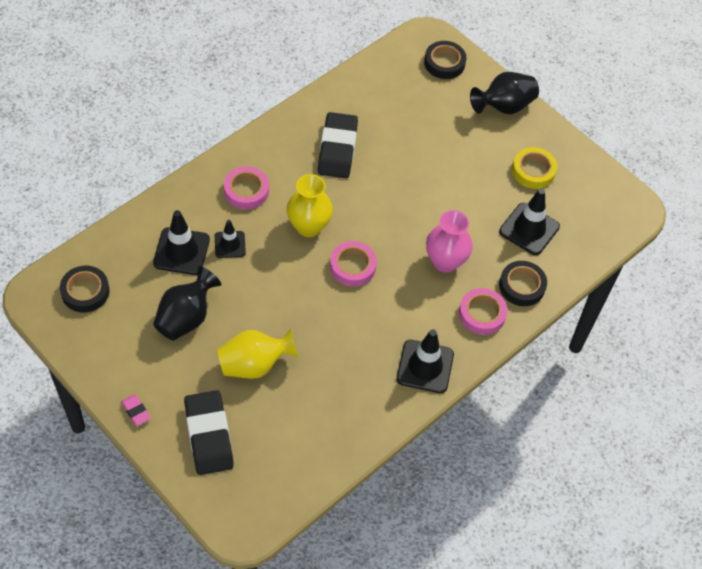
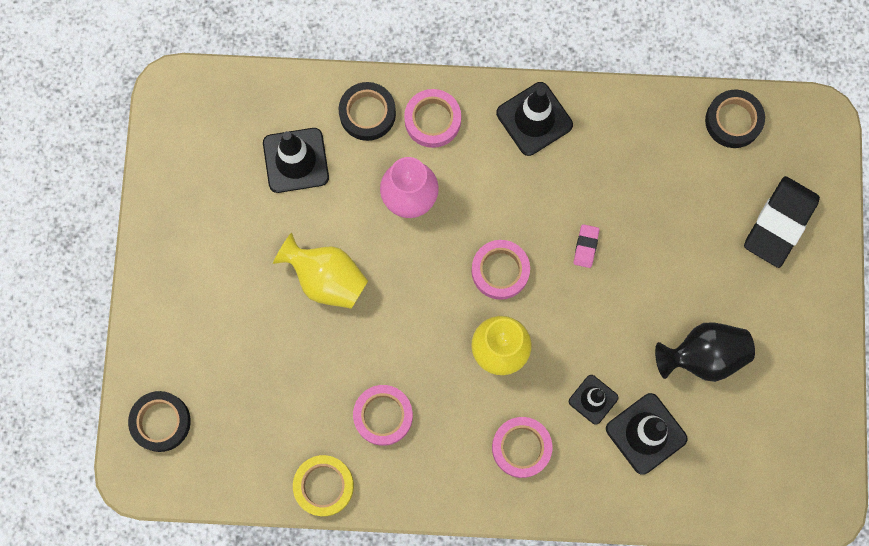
camera: 130 degrees left, 20 degrees up
(85, 292) = (774, 469): black tape -> black tape (733, 121)
(136, 411) = (824, 302): pink eraser -> pink eraser (585, 247)
(254, 365) = (682, 253): yellow vase -> yellow vase (326, 279)
(337, 149) = (383, 416): black eraser -> pink tape
(504, 106) = (162, 312): black vase -> none
(533, 171) = (220, 215): yellow tape -> yellow tape (324, 486)

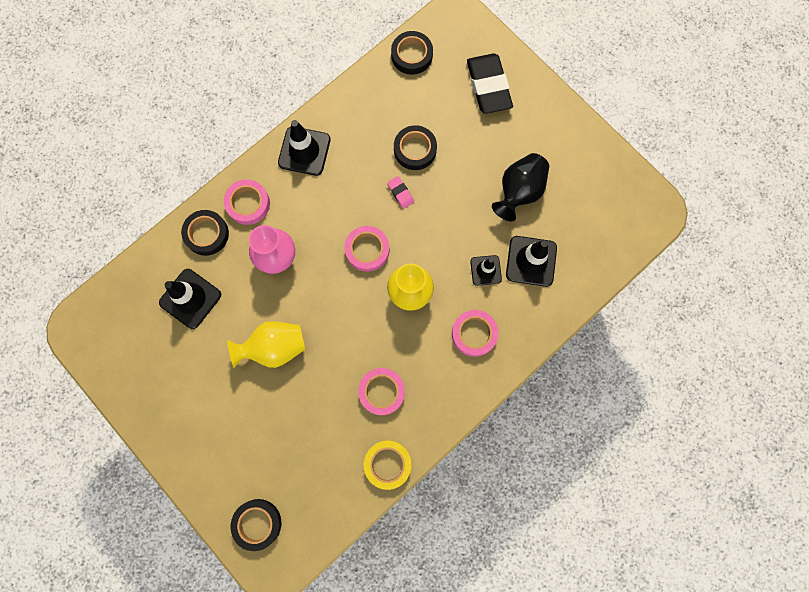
camera: 45 degrees left, 0 degrees up
(642, 218) = (415, 150): none -> black tape

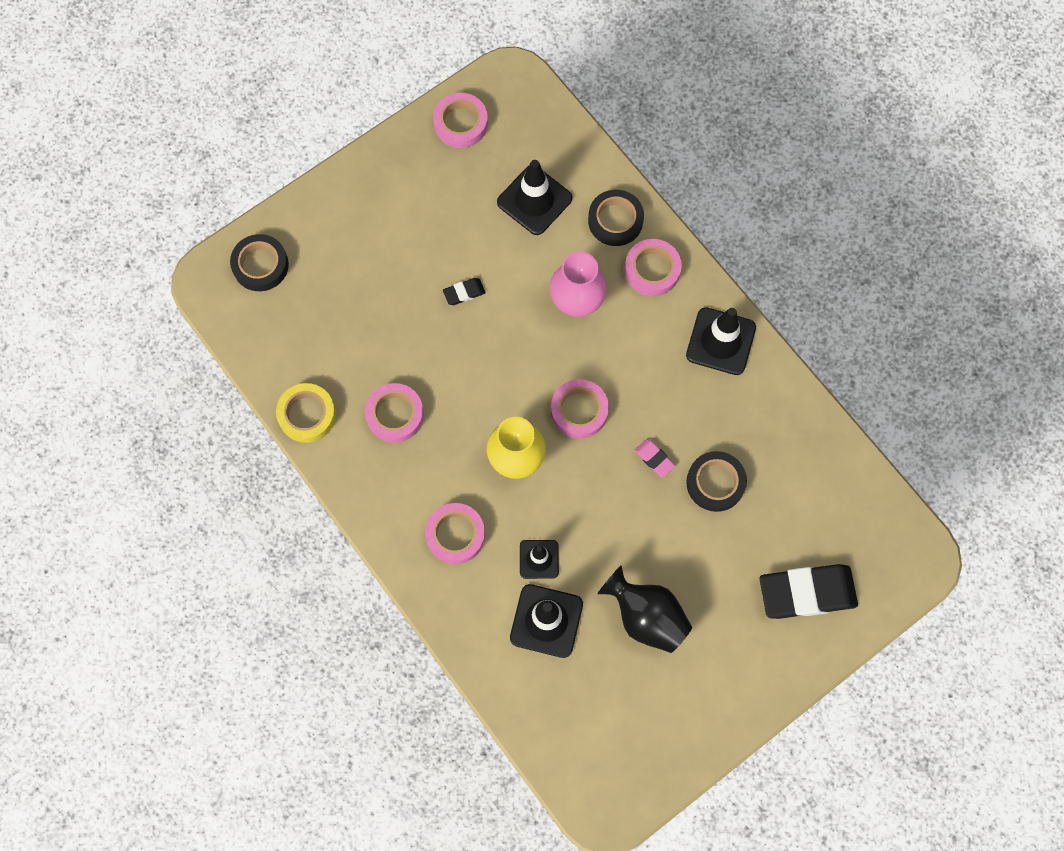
camera: 95 degrees right, 5 degrees down
(120, 365) = (461, 123): none -> pink tape
(274, 347) = (464, 293): yellow vase -> black eraser
(400, 193) = (654, 459): pink eraser -> pink eraser turned 75 degrees clockwise
(412, 55) = (857, 491): black tape -> none

